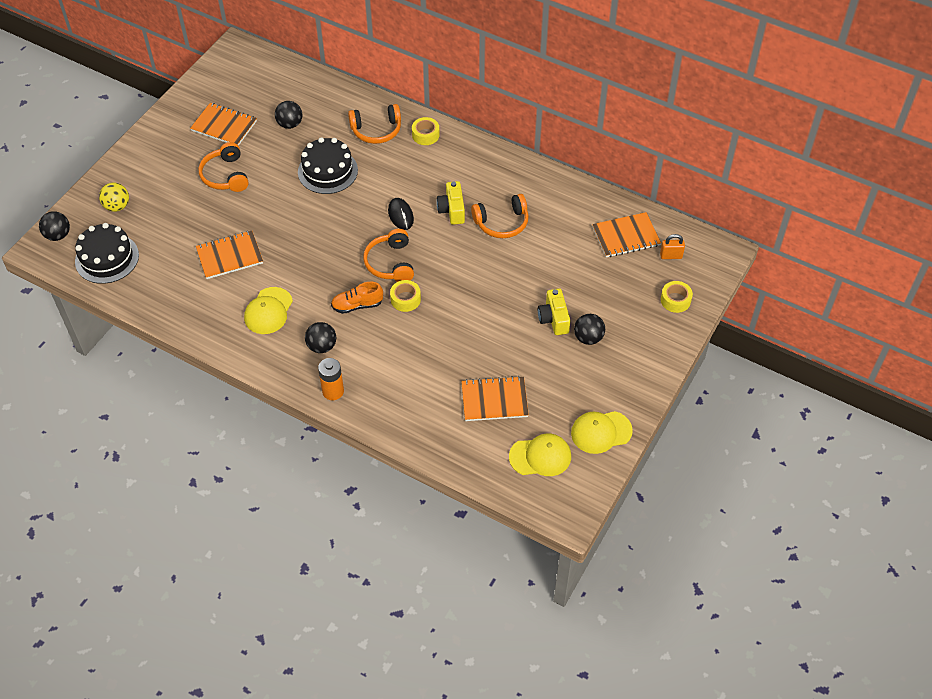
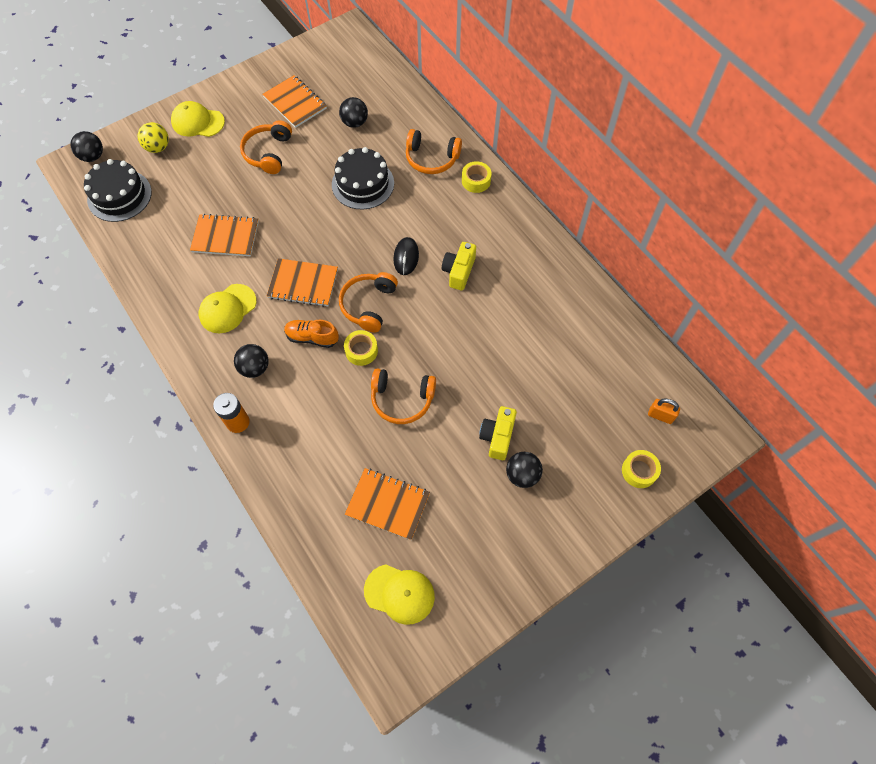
camera: 25 degrees right, 10 degrees up
(502, 222) = (501, 305): orange headphones -> orange headphones (402, 399)
(601, 432) = (478, 594): yellow cap -> yellow cap (197, 122)
(626, 236) = (622, 373): orange notebook -> orange notebook (303, 284)

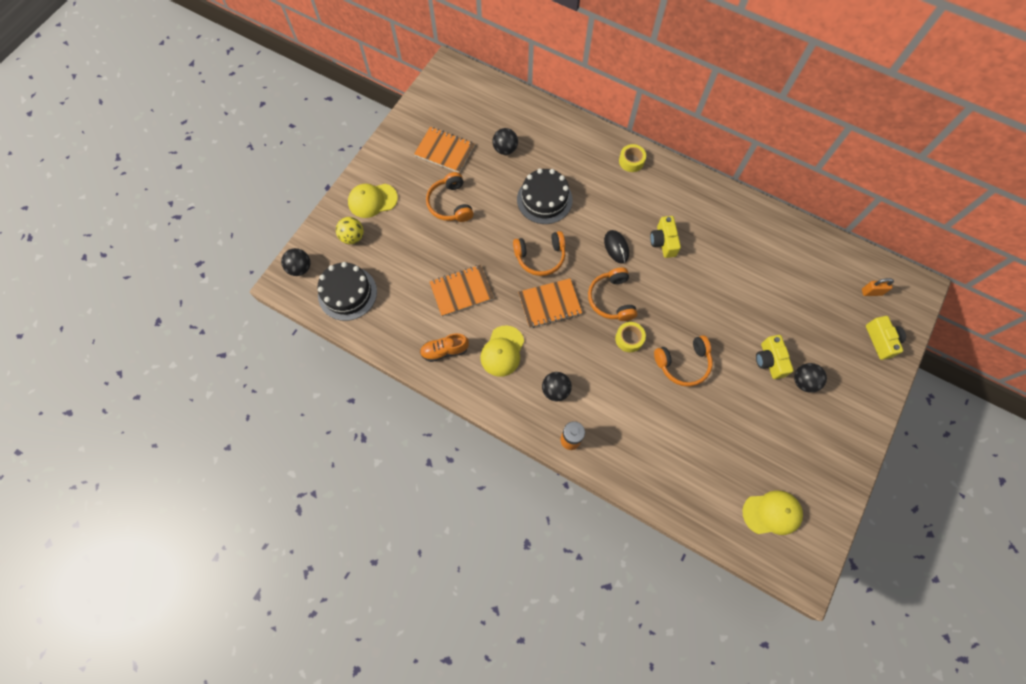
camera: 25 degrees left, 5 degrees up
(312, 337) = (584, 345): orange shoe -> orange shoe (445, 350)
(388, 504) = (722, 450): orange notebook -> none
(431, 158) = (585, 156): orange headphones -> orange headphones (540, 257)
(639, 471) = (881, 340): yellow tape -> yellow camera

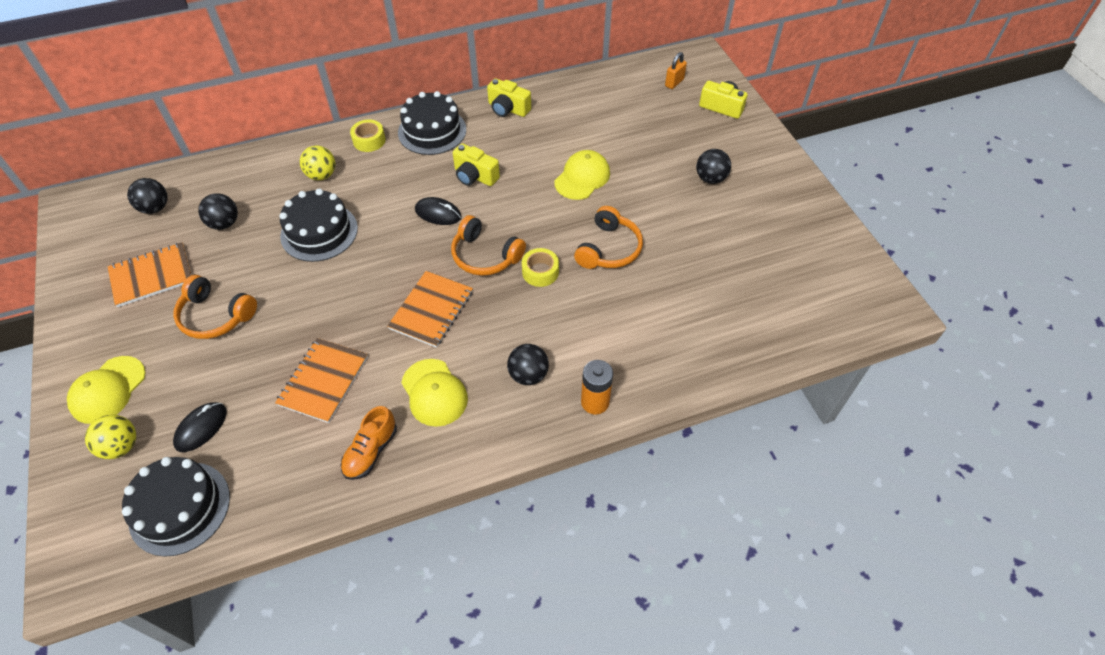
camera: 50 degrees left, 15 degrees down
(300, 268) = (78, 541): black ball -> black ball (155, 208)
(390, 261) = (201, 428): none -> black mouse
(540, 257) = (373, 280): orange headphones -> none
(582, 162) = (322, 175): none -> yellow ball
(673, 187) = (432, 131): none -> black cake
(769, 360) = (668, 187): yellow camera -> yellow camera (508, 109)
(772, 513) = (815, 289): yellow cap -> yellow cap (582, 177)

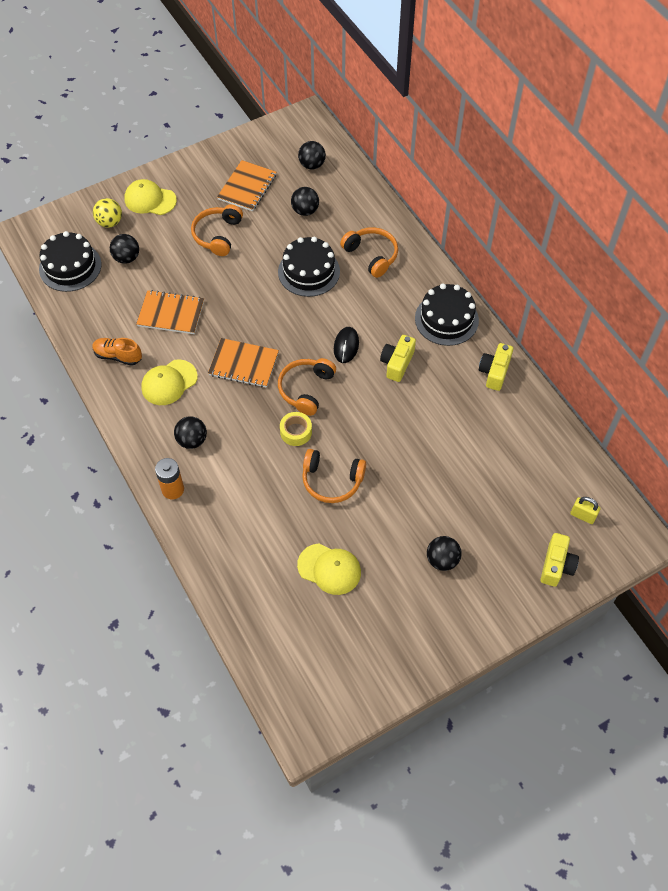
camera: 80 degrees right, 5 degrees up
(152, 276) = (247, 187): orange notebook -> orange notebook turned 60 degrees clockwise
(201, 428) = (127, 258): black mouse -> black ball
(322, 175) = (371, 255): yellow ball -> orange headphones
(369, 140) = (421, 276): yellow tape -> none
(582, 177) = (416, 448): yellow cap -> yellow cap (329, 569)
(674, 83) = (582, 515): orange padlock -> yellow padlock

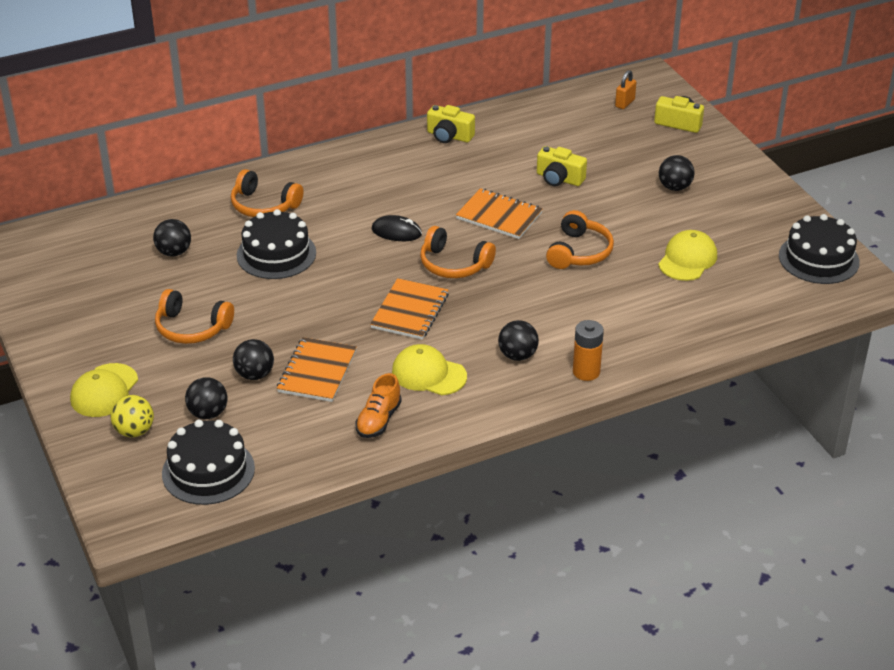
camera: 85 degrees left, 20 degrees down
(169, 382) = (428, 374): yellow cap -> yellow cap turned 150 degrees clockwise
(247, 187) = (114, 299): orange notebook -> orange notebook (499, 216)
(296, 432) = (513, 274): yellow tape -> none
(312, 165) = (95, 243): black ball -> black ball (254, 374)
(371, 255) = (264, 205): orange headphones -> orange headphones turned 120 degrees counterclockwise
(397, 363) = (427, 198): yellow camera -> yellow camera (559, 179)
(446, 319) = (372, 160): black cake -> black cake (818, 259)
(582, 515) = (624, 103): yellow padlock -> orange padlock

